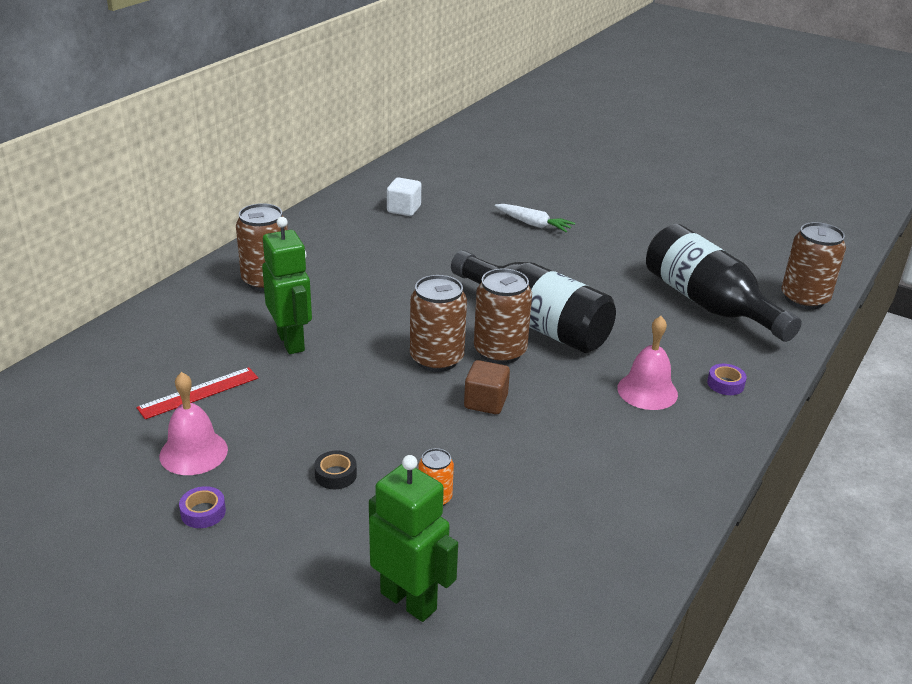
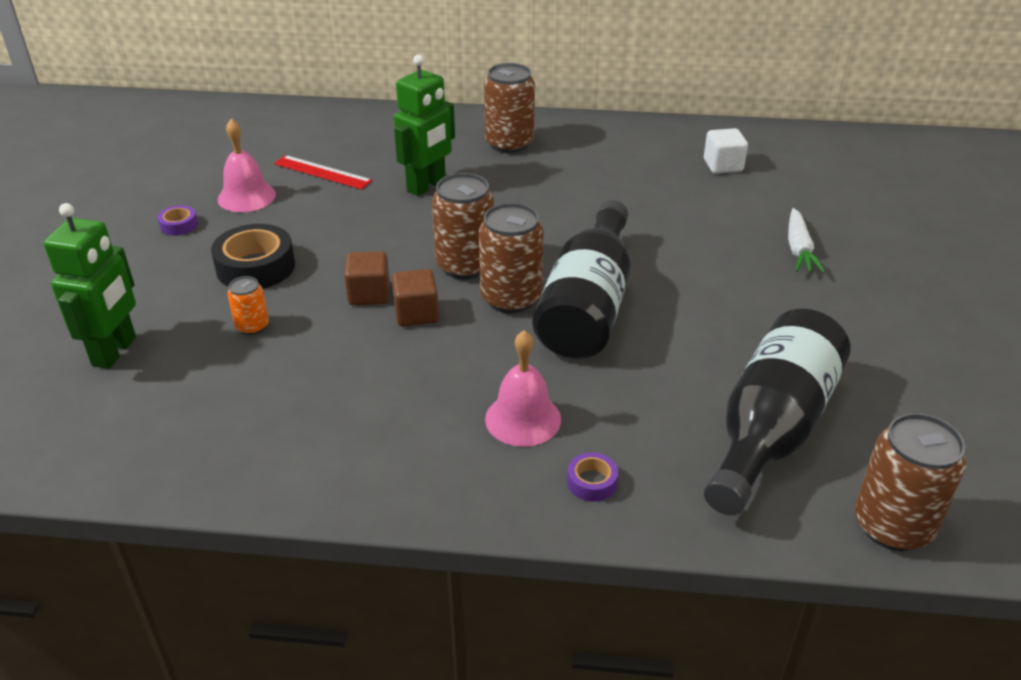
camera: 65 degrees right, 5 degrees up
(335, 475) = (255, 267): black tape -> black tape, size x2.00
(438, 419) = (369, 294): none -> brown cube

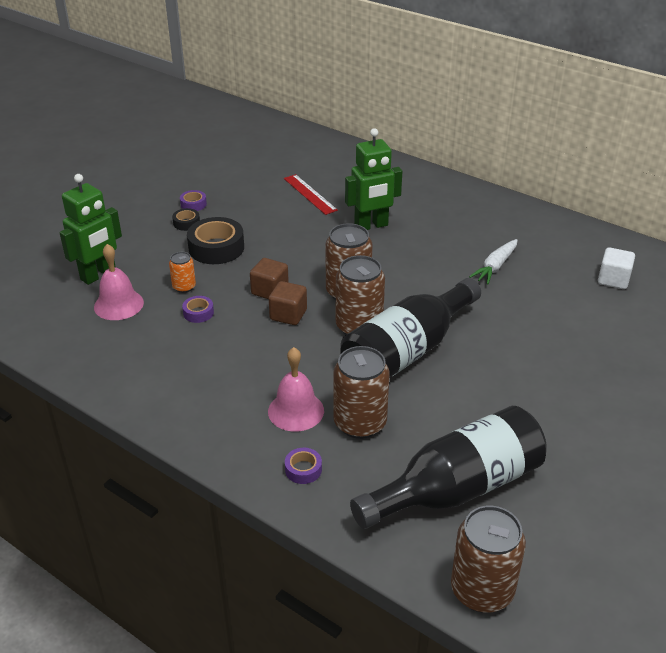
camera: 30 degrees right, 0 degrees up
(188, 250) = (186, 223): none -> black tape
(246, 197) = (248, 197): pink bell -> pink bell (118, 304)
(299, 351) = (198, 313): none -> purple tape
(509, 144) = (458, 211): brown can -> brown can (360, 423)
(799, 249) = (611, 367): white carrot -> white carrot (495, 267)

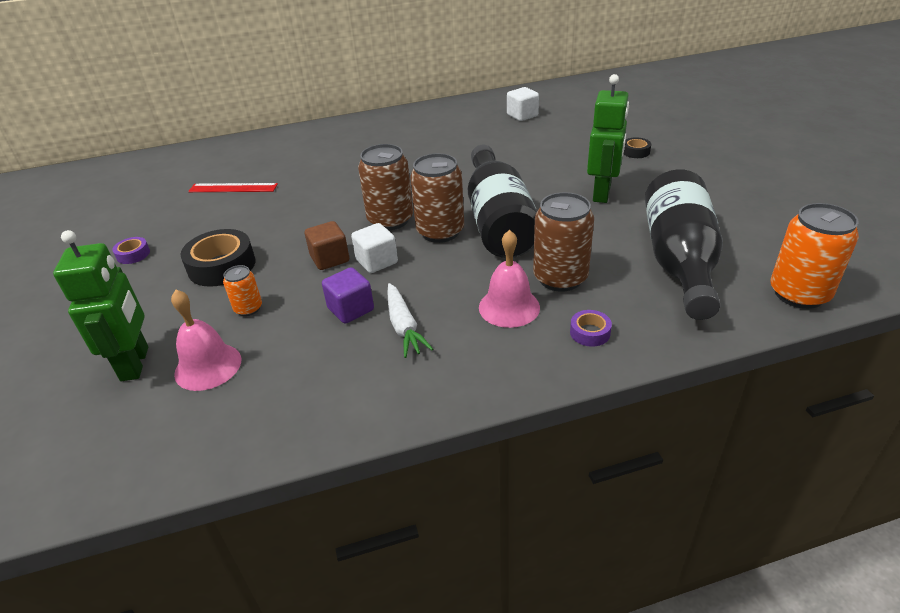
camera: 50 degrees left, 0 degrees up
(186, 223) = (154, 269): black tape -> black tape (635, 152)
(198, 313) = (300, 314): purple tape -> none
(223, 333) = (351, 309): none -> purple cube
(288, 315) = (377, 261): brown cube -> white cube
(371, 226) = (323, 177): green robot -> green robot (602, 193)
(482, 590) = (799, 294): brown can -> orange can
(495, 267) = (450, 148): white carrot -> white carrot (404, 327)

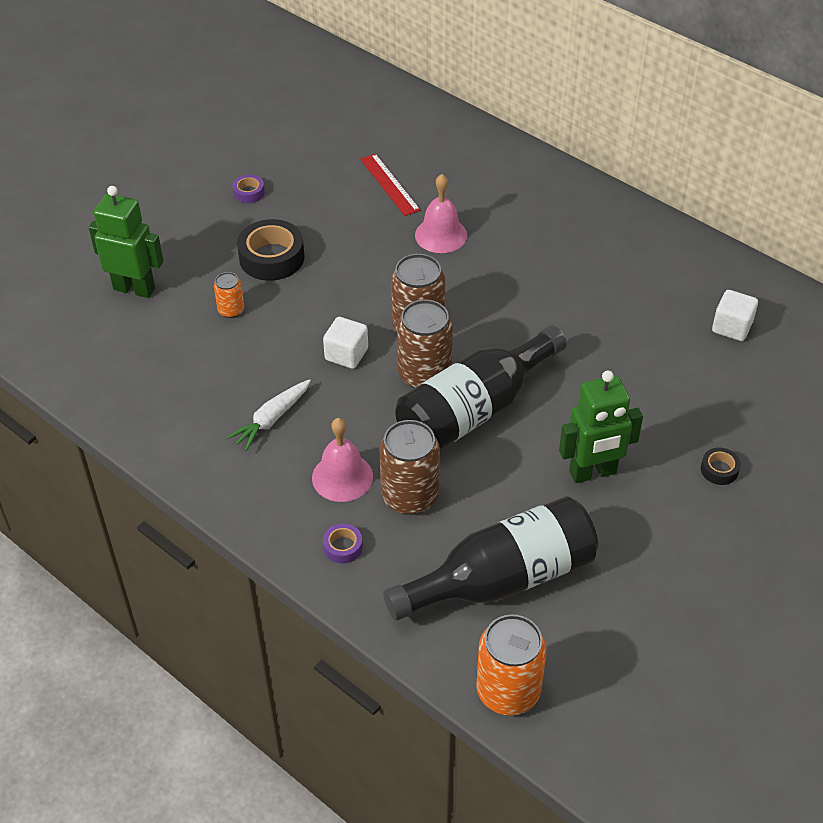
camera: 55 degrees right, 10 degrees up
(135, 363) = (134, 288): green robot -> green robot turned 120 degrees counterclockwise
(208, 366) = (156, 330): pink bell -> pink bell (441, 235)
(330, 259) = (328, 321): brown cube -> none
(351, 309) = (271, 374): purple cube -> none

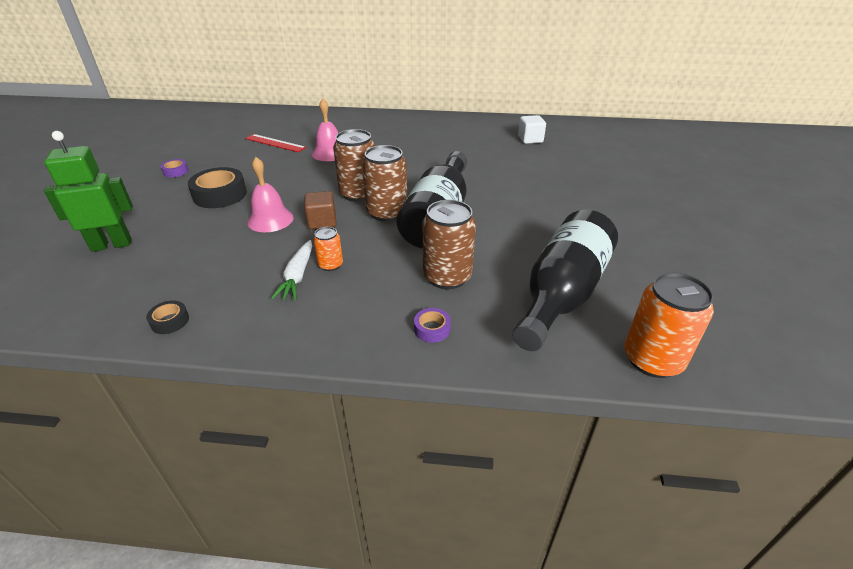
camera: 35 degrees left, 10 degrees down
(231, 310) = (209, 229): orange can -> orange can (330, 265)
(342, 477) = (386, 287): pink bell -> pink bell (270, 219)
(346, 354) = (322, 222): white cube -> brown cube
(593, 473) = (543, 218): green robot -> none
(719, 470) = (603, 191): black tape -> black tape (170, 321)

